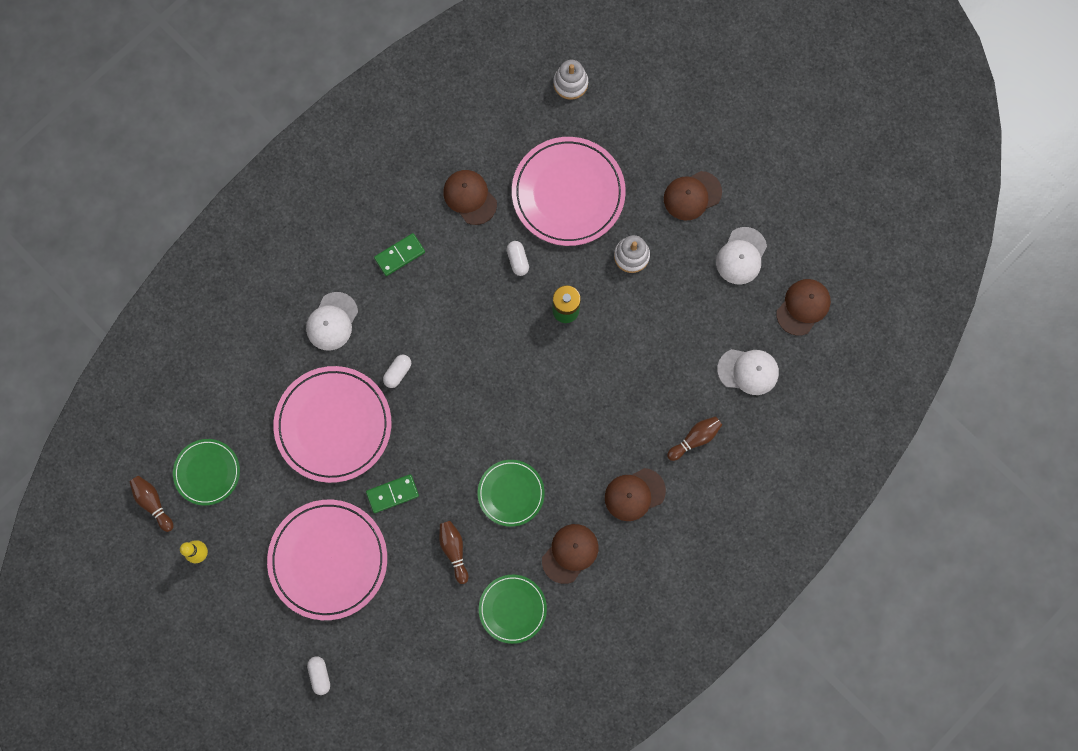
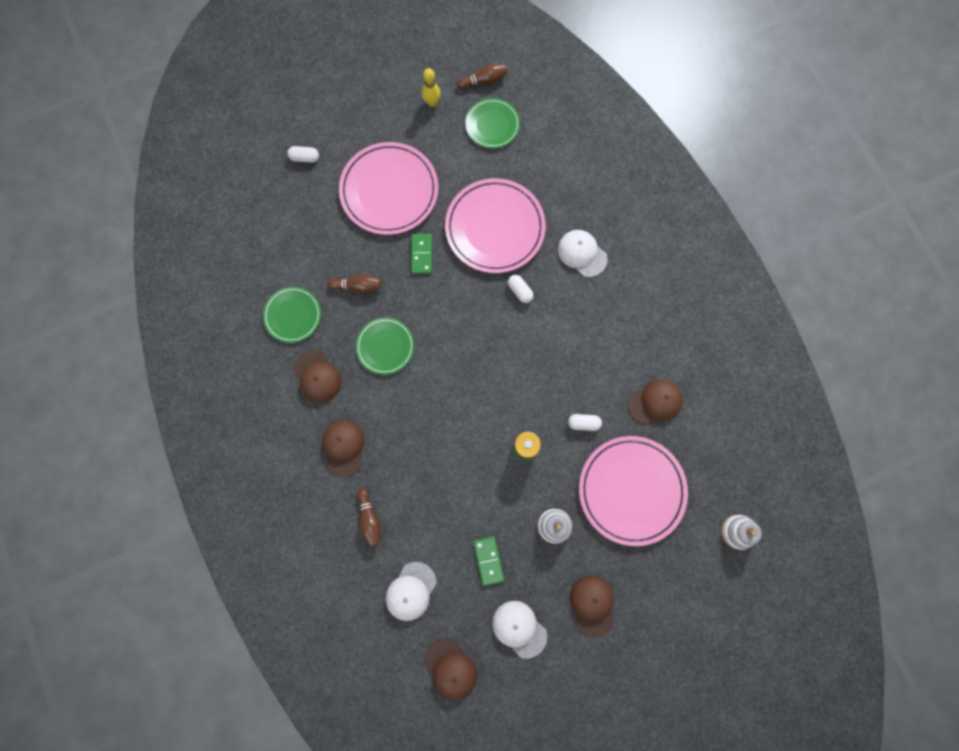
camera: 110 degrees right, 0 degrees up
(399, 255) = (621, 326): green domino -> green domino (488, 560)

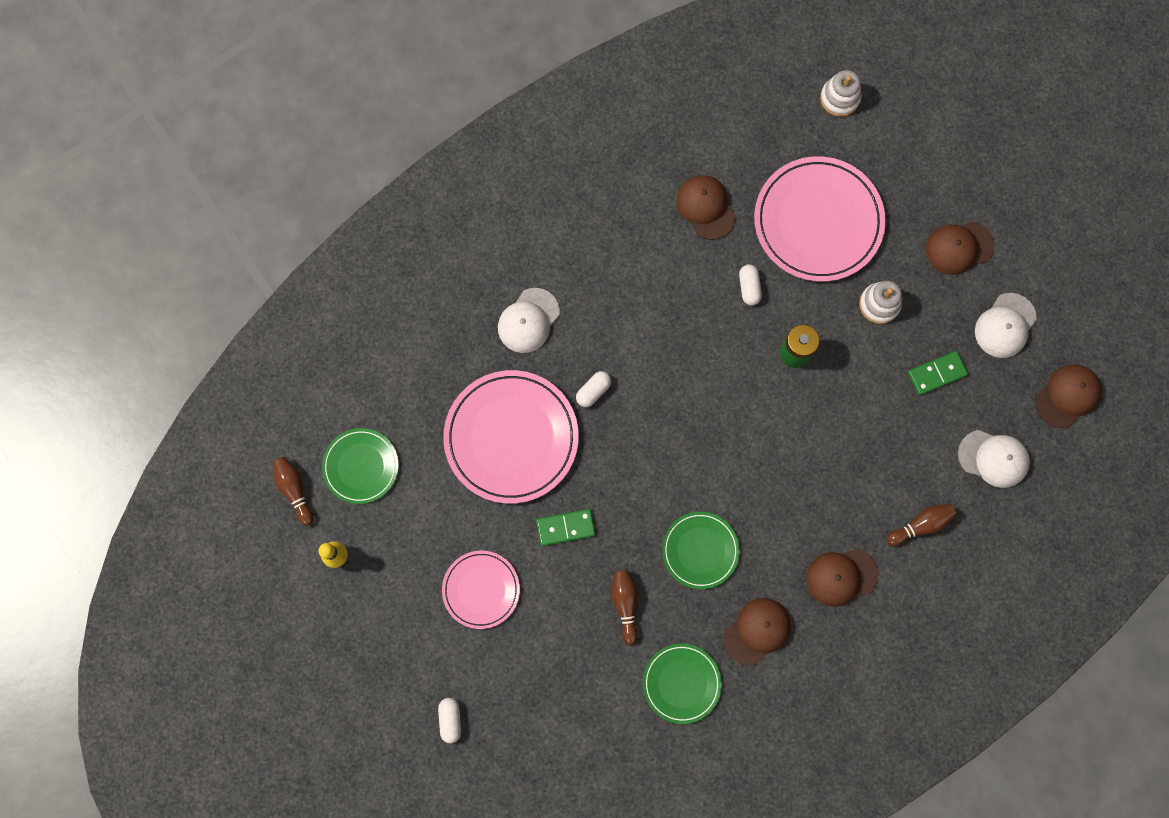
camera: 100 degrees left, 0 degrees up
(389, 191) = (481, 589): pink plate -> pink plate, size x0.57

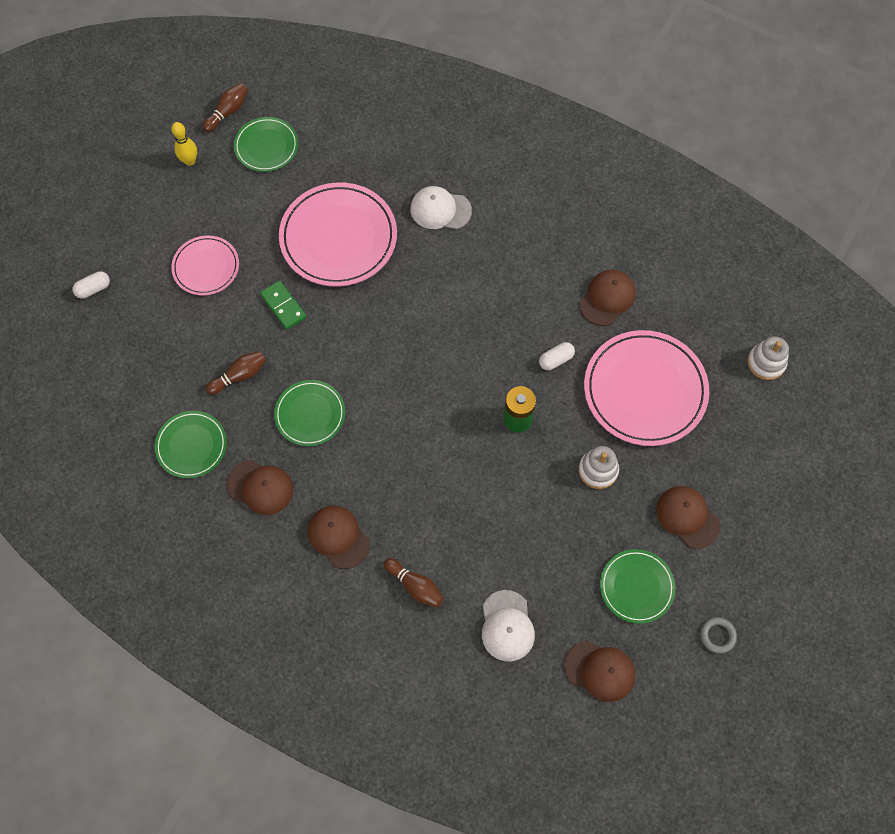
camera: 65 degrees right, 10 degrees down
(593, 391) = (406, 279): white capsule -> none
(936, 373) = (560, 544): green domino -> none
(1005, 325) = (636, 587): white cap -> green plate
(1078, 278) = (717, 635): none -> grey ring

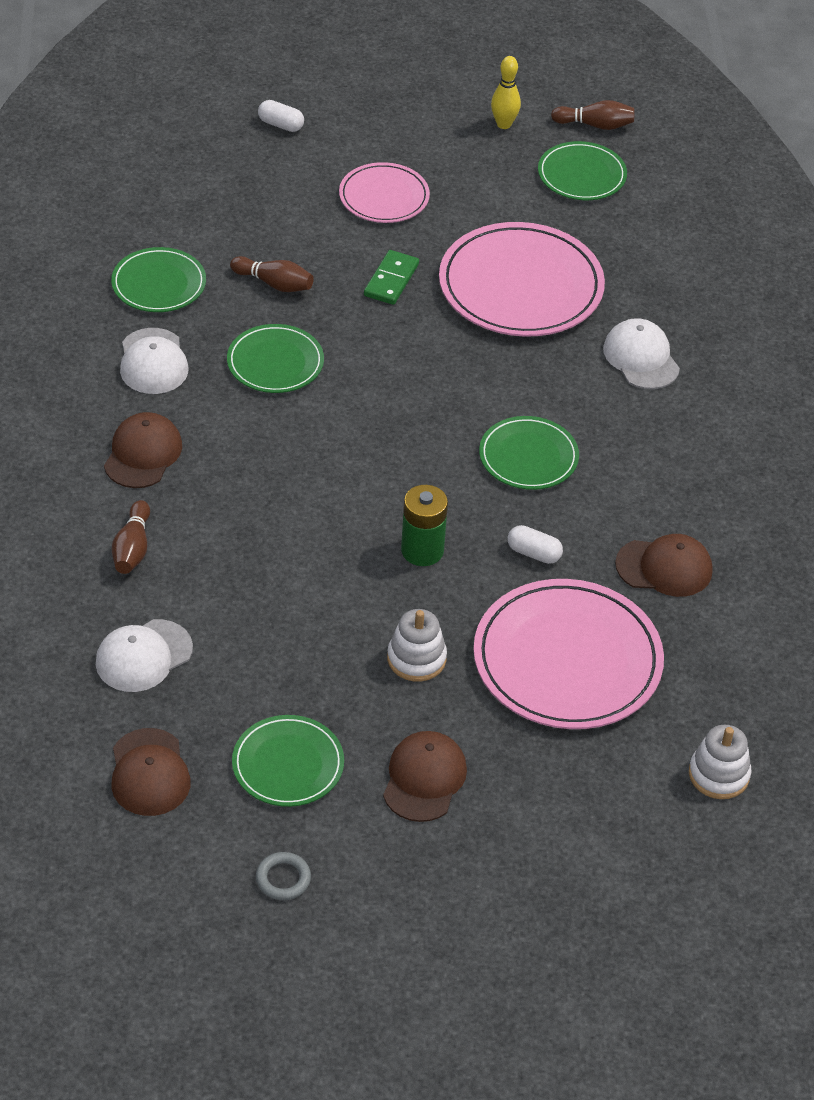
camera: 55 degrees right, 20 degrees down
(260, 487) = (153, 362): brown cap -> white cap
(480, 317) = (528, 457): none -> green plate

